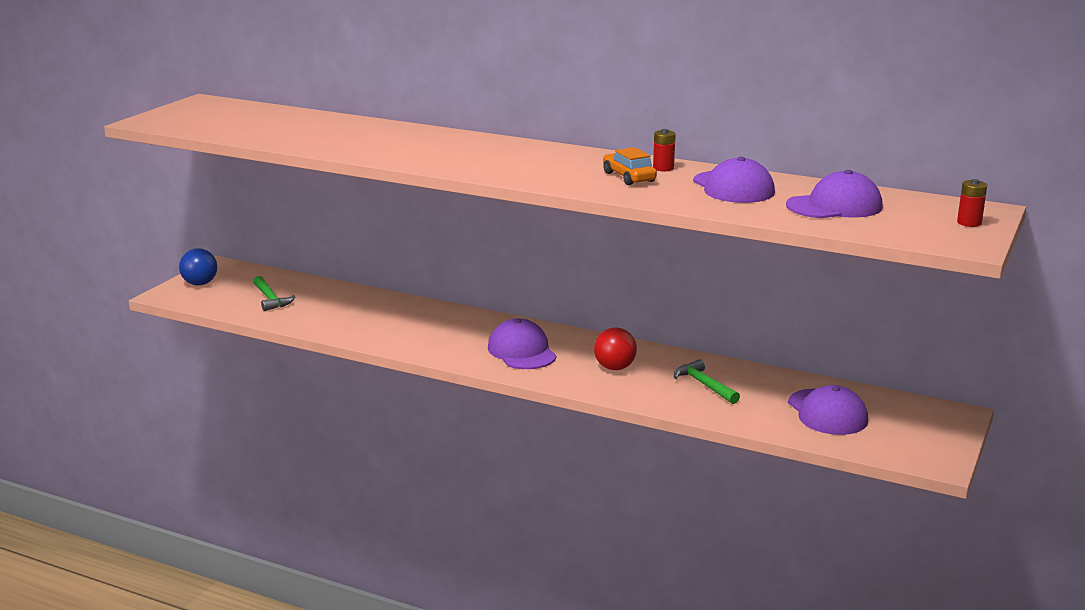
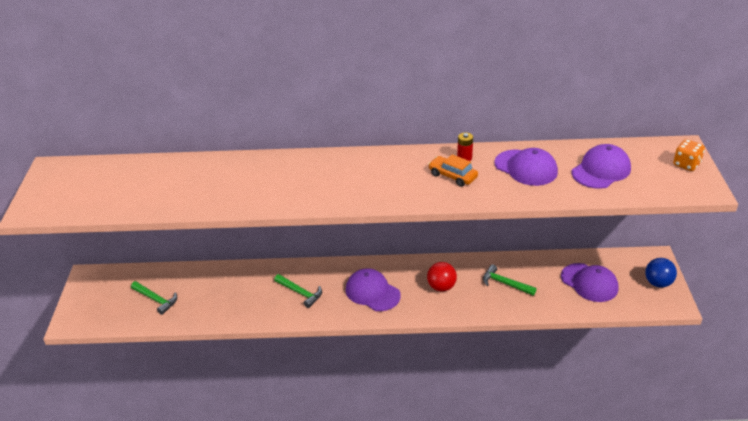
camera: 25 degrees left, 15 degrees up
(200, 284) = (87, 301): blue ball -> blue ball (658, 283)
(435, 331) = (300, 293): none -> green hammer
(969, 223) = (686, 164): red battery -> orange dice

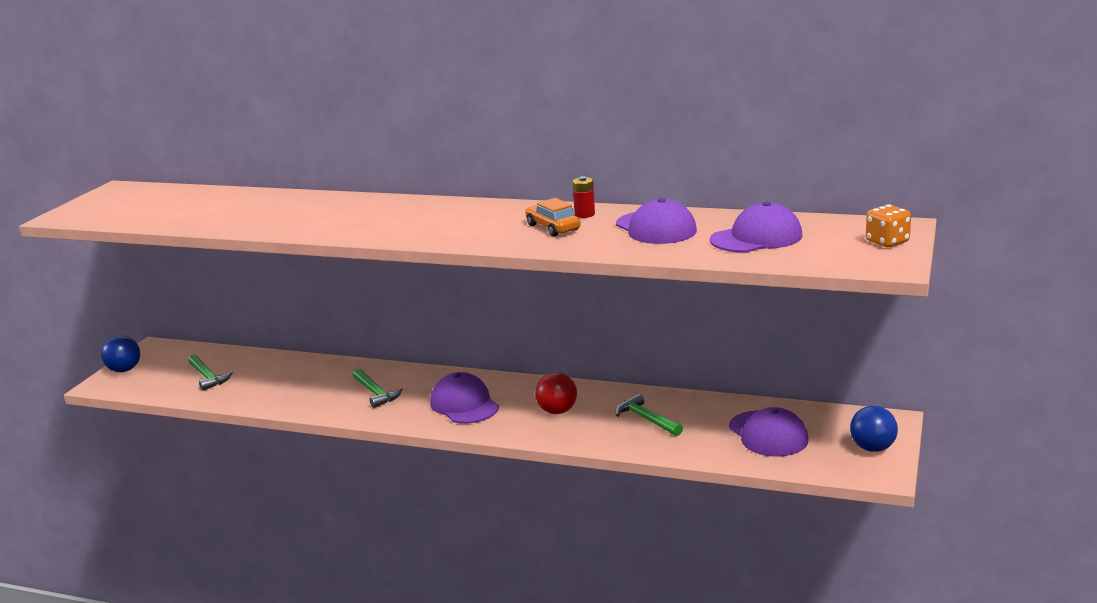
camera: 20 degrees right, 15 degrees down
(79, 304) = (124, 370): none -> blue ball

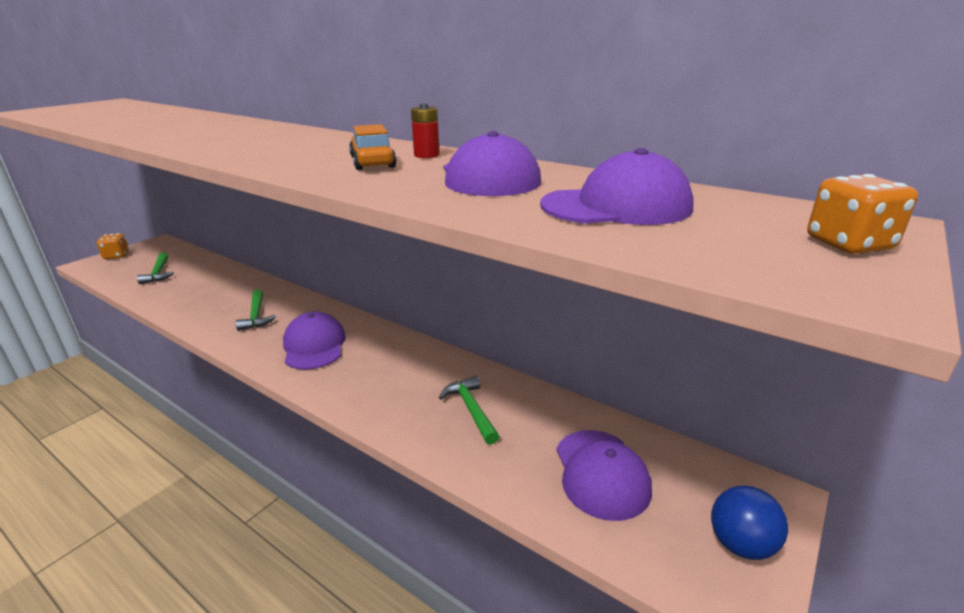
camera: 15 degrees right, 5 degrees up
(124, 370) = (116, 256): blue ball -> orange dice
(557, 411) = (390, 375): red ball -> none

